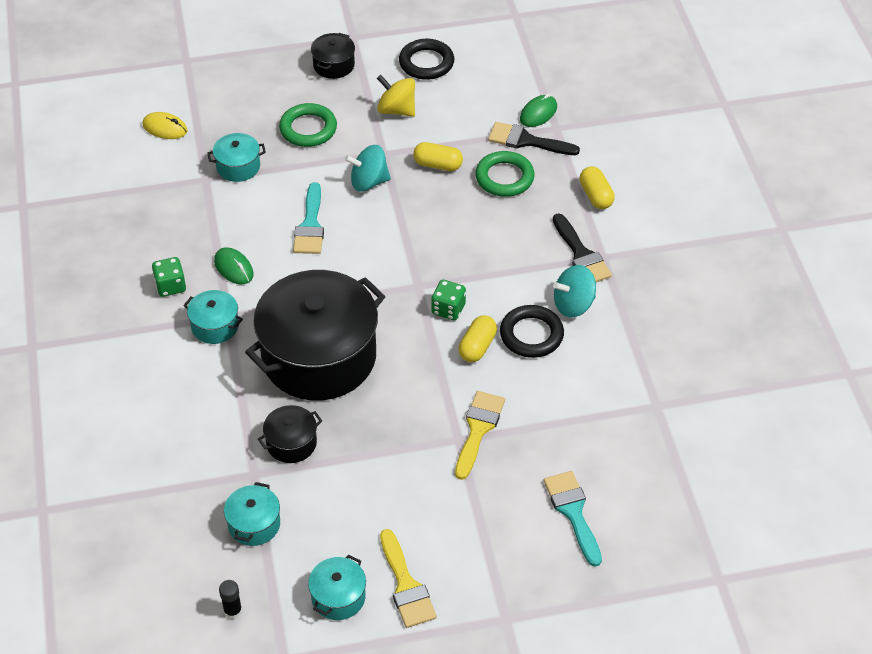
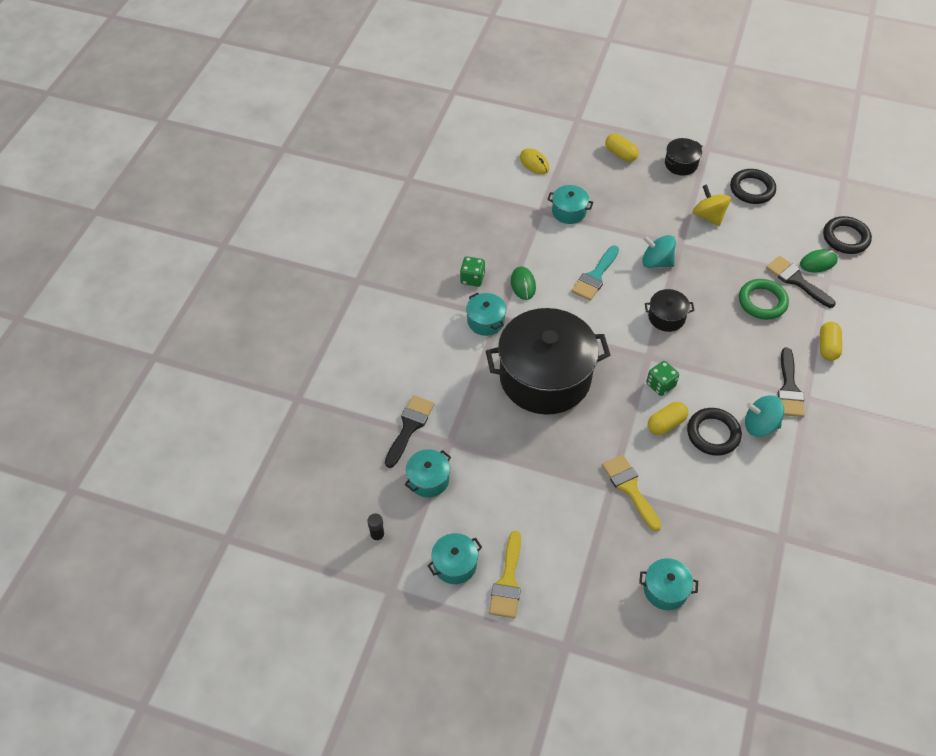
camera: 30 degrees right, 5 degrees up
(197, 479) = (409, 427): none -> black brush
(291, 443) = (488, 432): black pot -> black pot (666, 317)
(308, 129) = (635, 204): green ring -> none
(438, 165) = (716, 270): yellow capsule -> yellow capsule (620, 154)
(478, 429) = (630, 488): yellow brush -> yellow brush turned 75 degrees counterclockwise
(552, 76) = (845, 238): none -> black ring
(573, 512) = (665, 590): turquoise brush -> turquoise pot

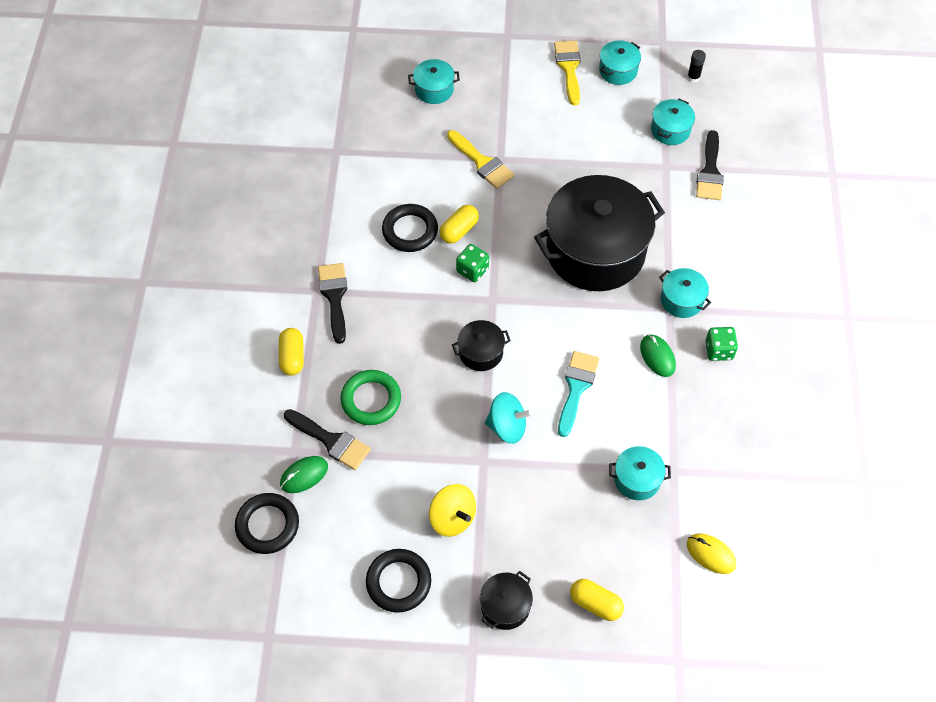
camera: 165 degrees right, 5 degrees up
(760, 425) = (363, 250): turquoise spinning top -> none

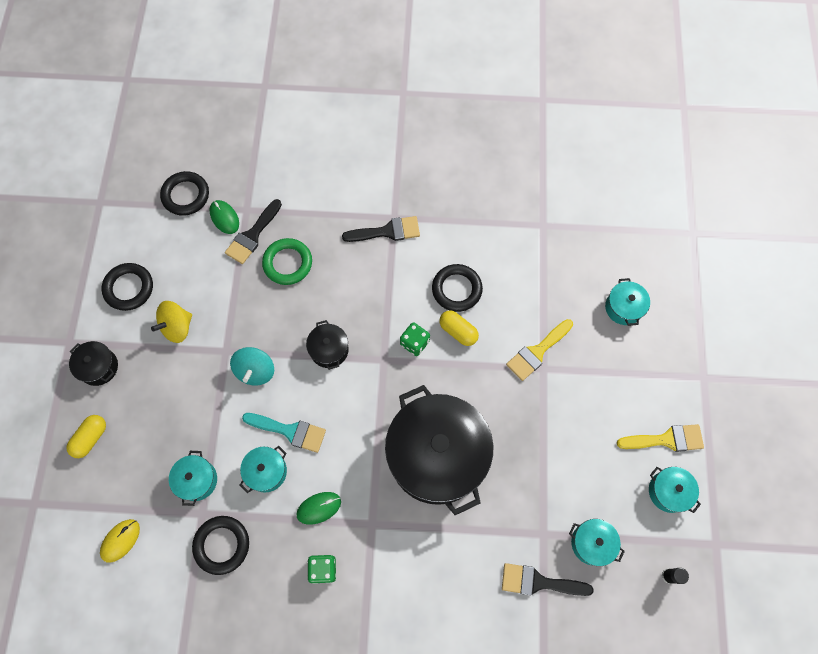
camera: 90 degrees right, 10 degrees up
(292, 357) = (330, 203): yellow capsule -> none
(681, 300) = (380, 537): turquoise pot -> turquoise pot (266, 471)
(705, 448) = (222, 545): none -> black ring

